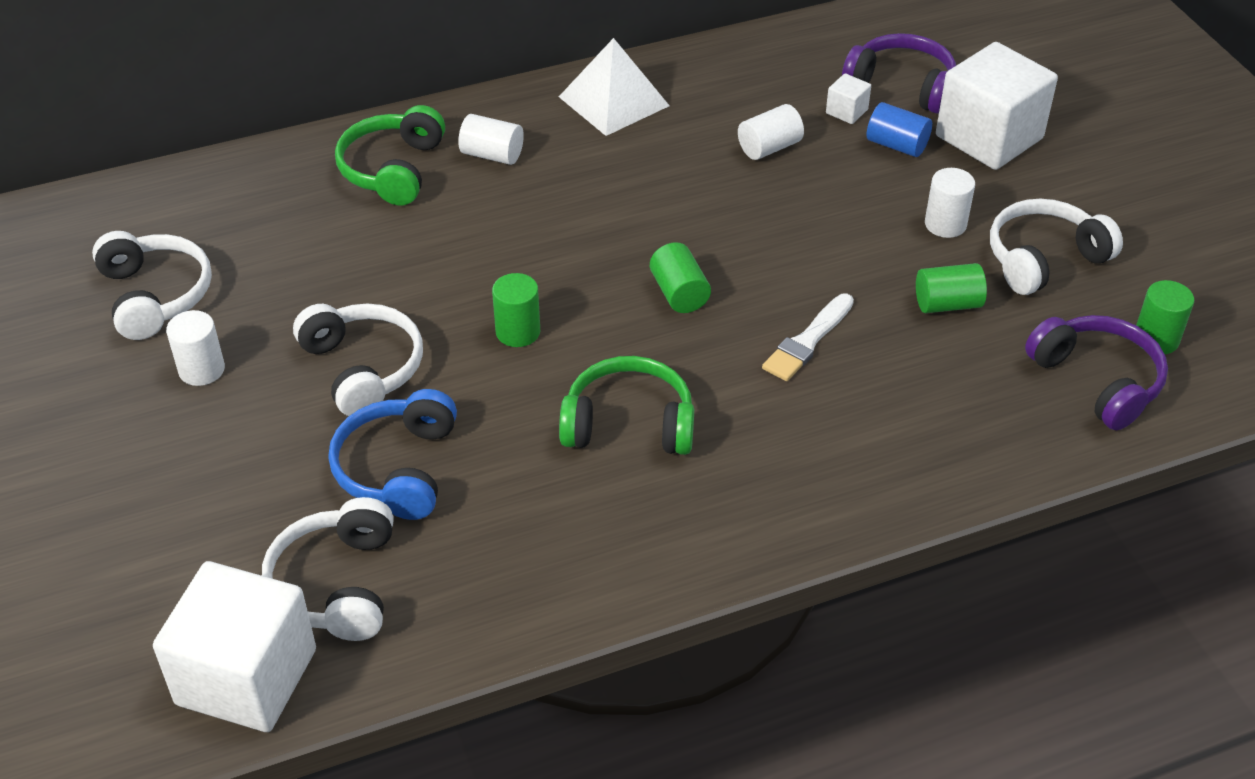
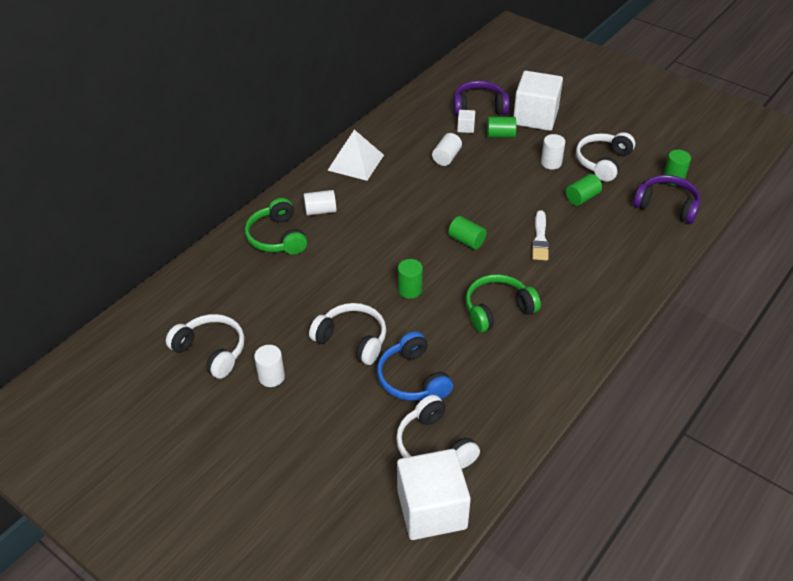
camera: 30 degrees left, 0 degrees up
(896, 145) = (500, 135): blue cylinder -> green cylinder

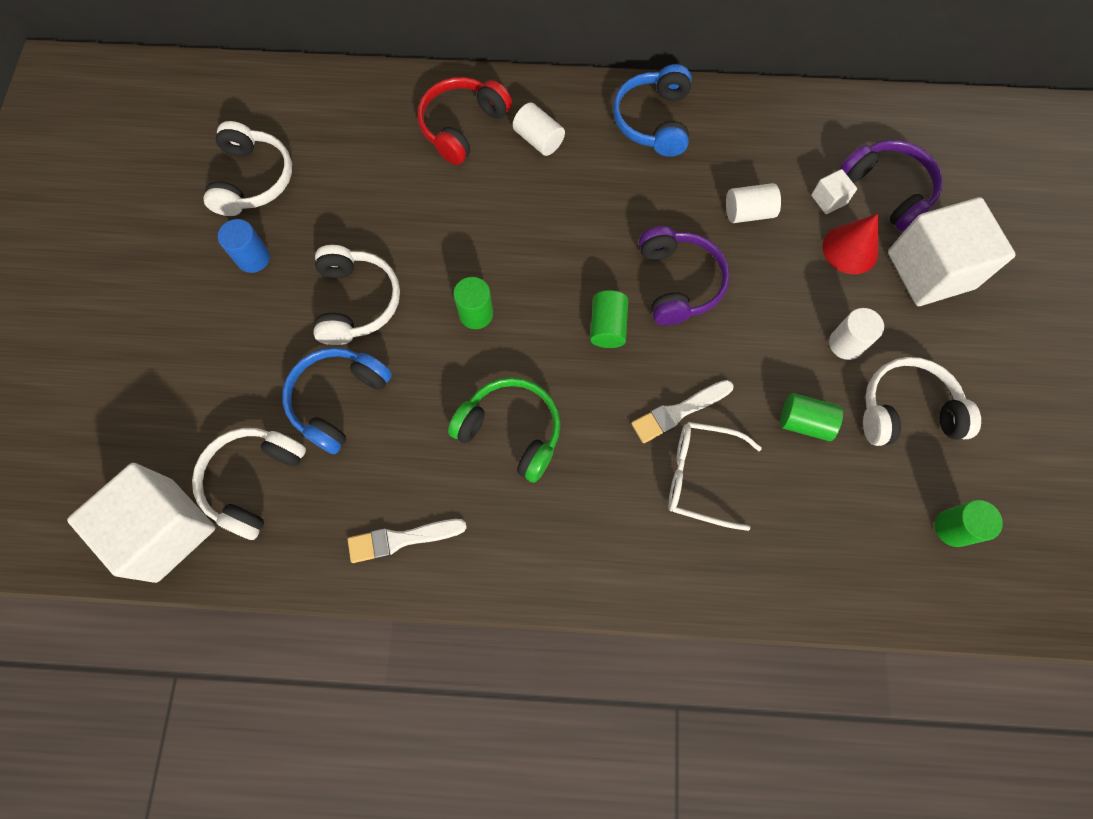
camera: 55 degrees right, 25 degrees up
(271, 377) = (253, 258): white cylinder -> blue cylinder
(277, 237) = (462, 126): green headphones -> red headphones
(355, 162) = (653, 121): white pyramid -> blue headphones
(500, 135) = (850, 249): green cylinder -> red cone
(528, 389) = (401, 539): none -> white brush
(583, 248) = (700, 476): none -> white glasses
(667, 205) = (882, 547): purple headphones -> purple headphones (678, 282)

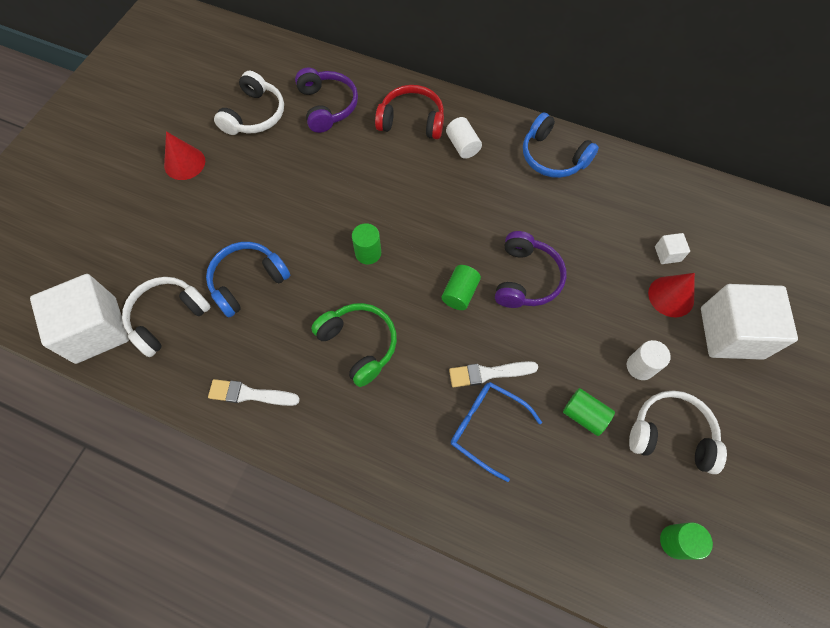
camera: 20 degrees right, 5 degrees down
(186, 273) = (184, 163): none -> red cone
(253, 258) = (232, 167): blue cylinder -> none
(357, 302) = (289, 218): white headphones -> none
(462, 126) = (412, 121): red headphones -> red headphones turned 45 degrees clockwise
(653, 121) = (553, 157): blue headphones -> blue headphones turned 75 degrees counterclockwise
(700, 476) = (486, 427): white glasses -> blue glasses
(748, 212) = (600, 244): white cylinder -> none
(888, 190) = (718, 261): purple headphones -> purple headphones (327, 106)

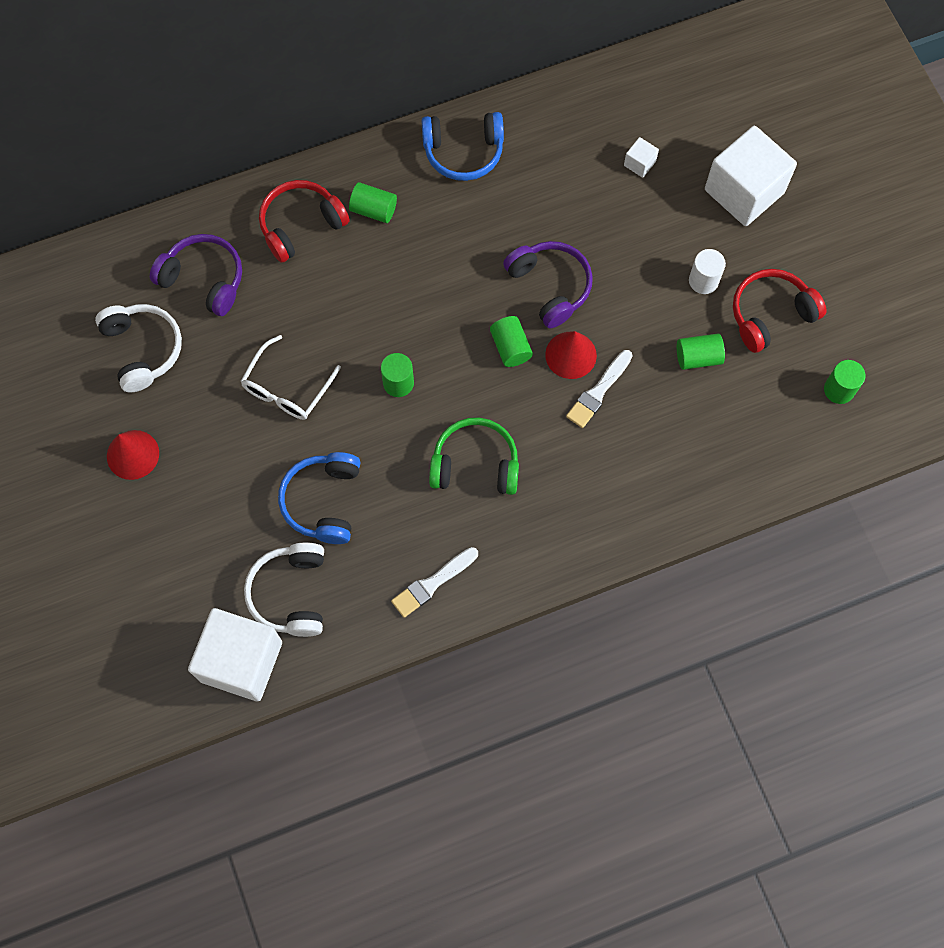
camera: 45 degrees left, 5 degrees up
(302, 200) = (287, 388): none -> white glasses
(462, 146) = (373, 210): white cylinder -> green cylinder
(486, 427) = (637, 434): blue glasses -> none
(671, 296) = (674, 200): red cone -> red cone (571, 355)
(671, 434) = (770, 314): white headphones -> red headphones

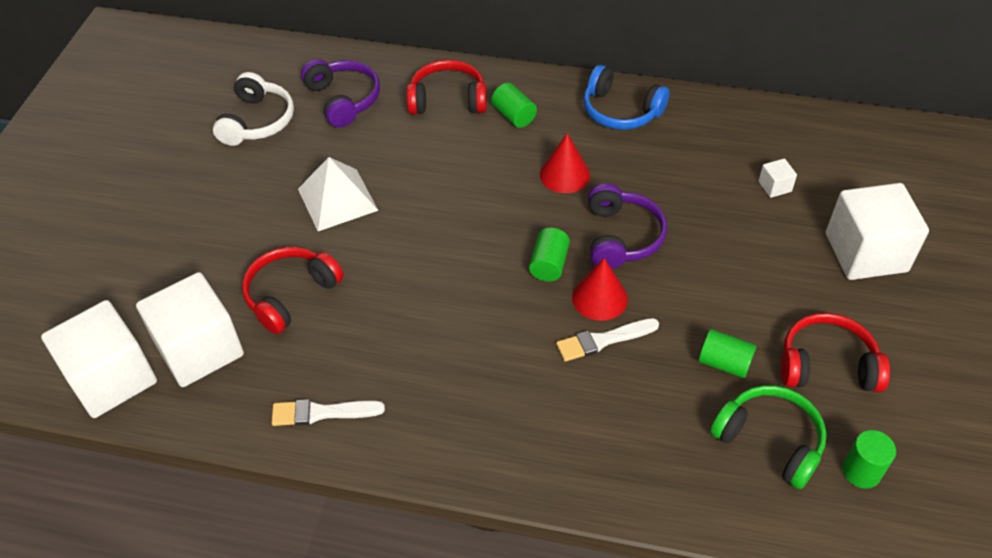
camera: 35 degrees right, 20 degrees down
(133, 454) = (182, 184): red cone -> red cone (564, 174)
(287, 388) = (337, 199): white glasses -> white pyramid
(290, 593) = (199, 349): white headphones -> white cube
(323, 501) = (290, 294): blue headphones -> red headphones
(398, 383) = (430, 241): green cylinder -> none
(475, 464) = (443, 337): green headphones -> green headphones (770, 440)
(703, 280) = (774, 303): white cylinder -> none

